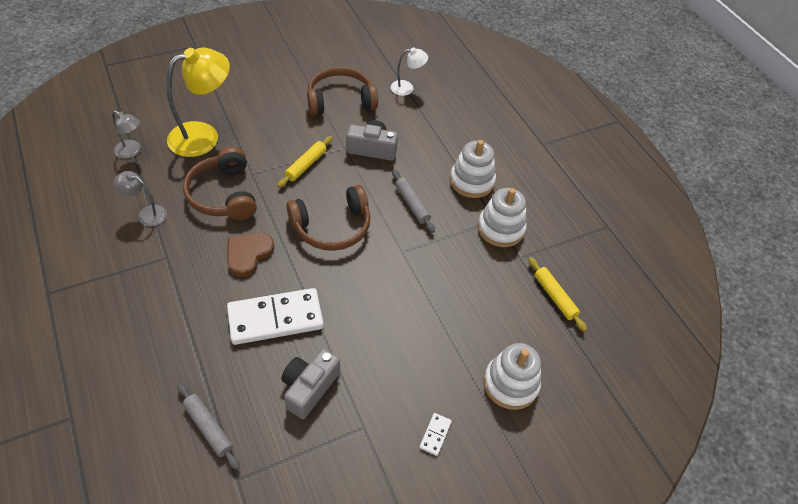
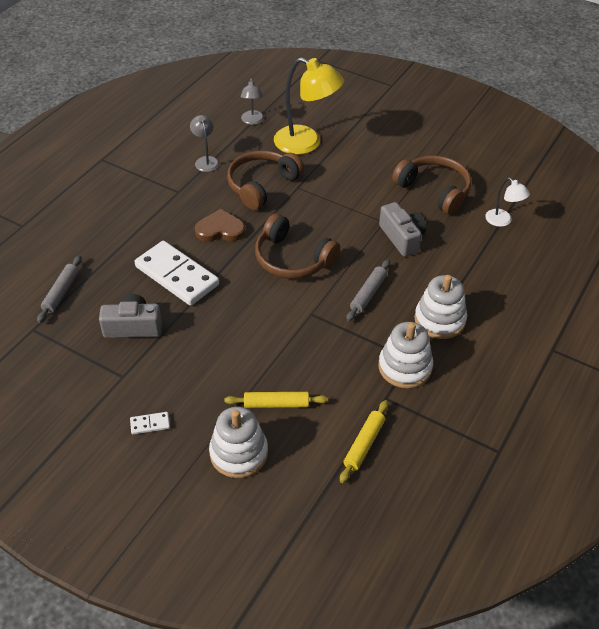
camera: 60 degrees right, 5 degrees down
(306, 165) = (339, 210): yellow rolling pin -> yellow rolling pin (276, 404)

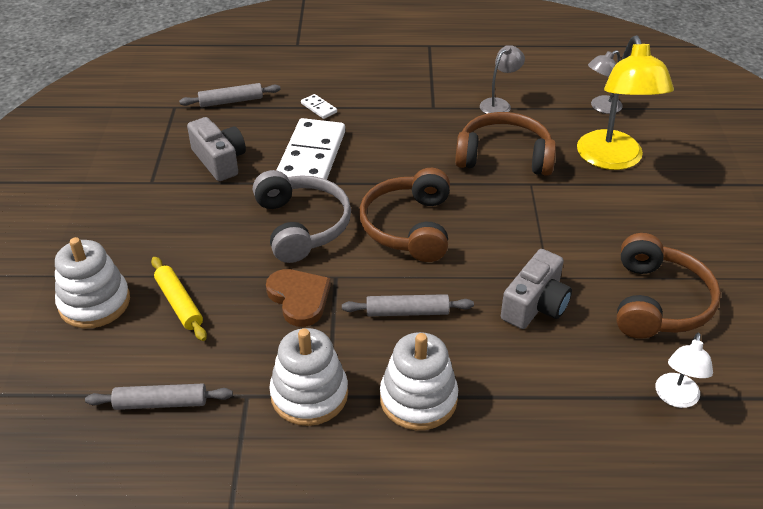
camera: 60 degrees right, 5 degrees down
(150, 424) = (100, 225): white domino -> white domino (319, 108)
(220, 229) = (405, 157): brown heart -> brown heart (299, 298)
(247, 310) = (302, 226): none -> grey headphones
(364, 444) = (161, 403): yellow rolling pin -> grey rolling pin

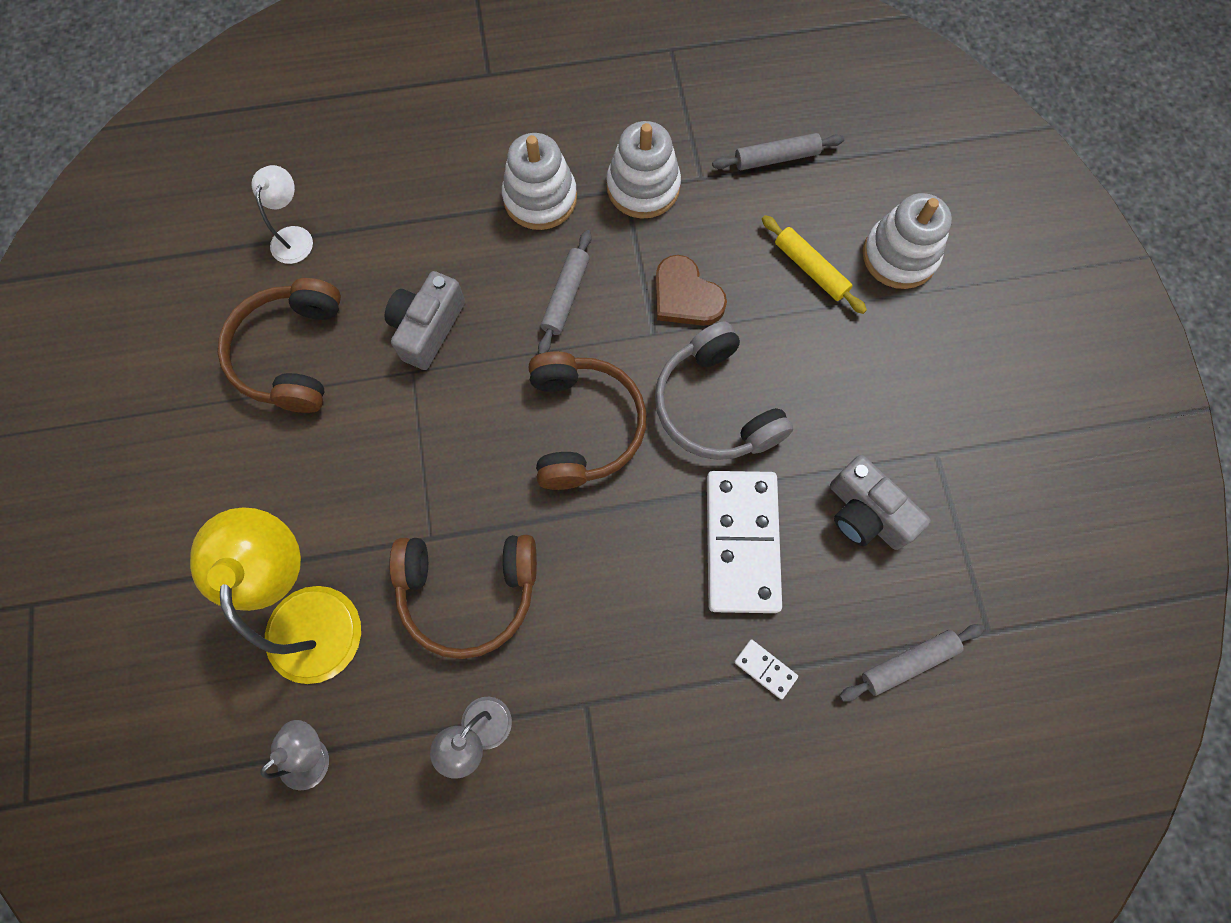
camera: 170 degrees right, 30 degrees up
(407, 312) = (565, 296): grey rolling pin -> grey rolling pin turned 60 degrees counterclockwise

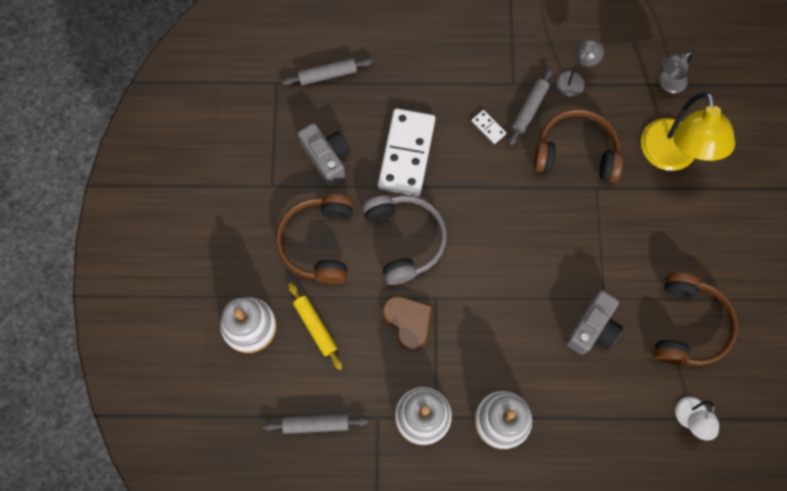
camera: 170 degrees left, 0 degrees up
(565, 296) = (493, 336): grey rolling pin -> grey rolling pin (529, 109)
(583, 426) = (493, 241): brown headphones -> brown headphones (319, 242)
(765, 669) = (409, 85): white domino -> white domino (488, 127)

